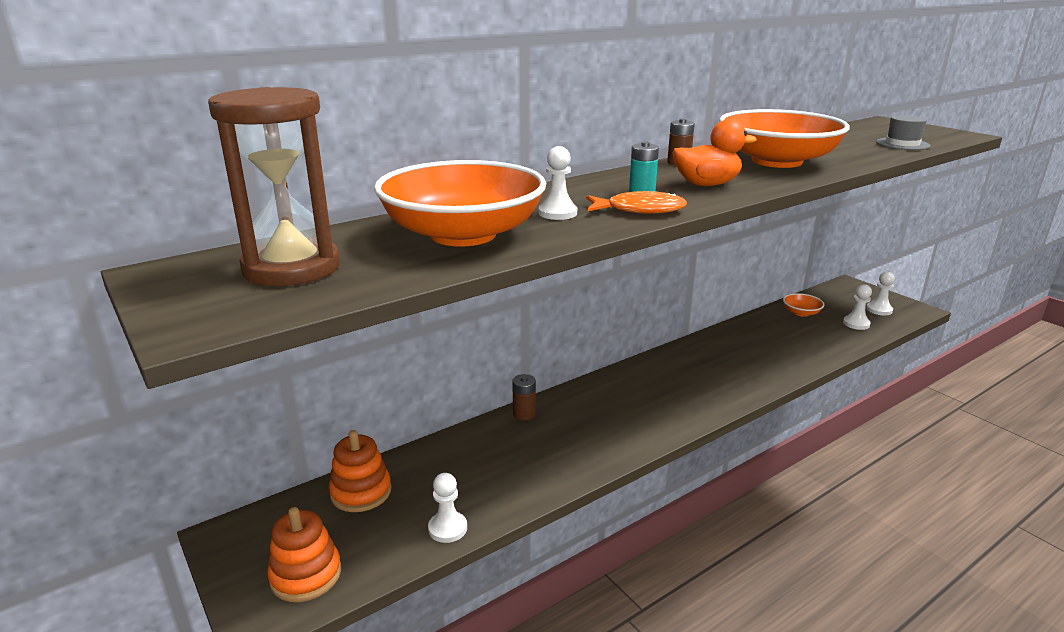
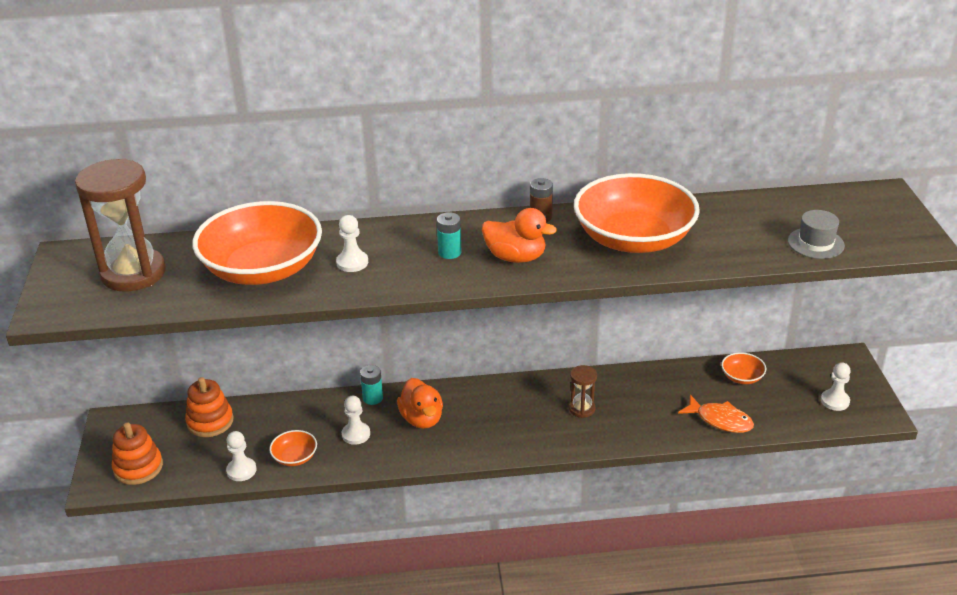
camera: 30 degrees right, 10 degrees up
(497, 493) = (295, 457): none -> orange bowl
(524, 414) = (373, 398): brown battery -> turquoise battery
(591, 416) = (422, 419): none -> orange duck
(640, 210) = (415, 277): orange fish -> orange fish (720, 420)
(718, 366) = (582, 409): none -> brown hourglass
(856, 324) = (783, 409): white pawn -> white pawn (356, 434)

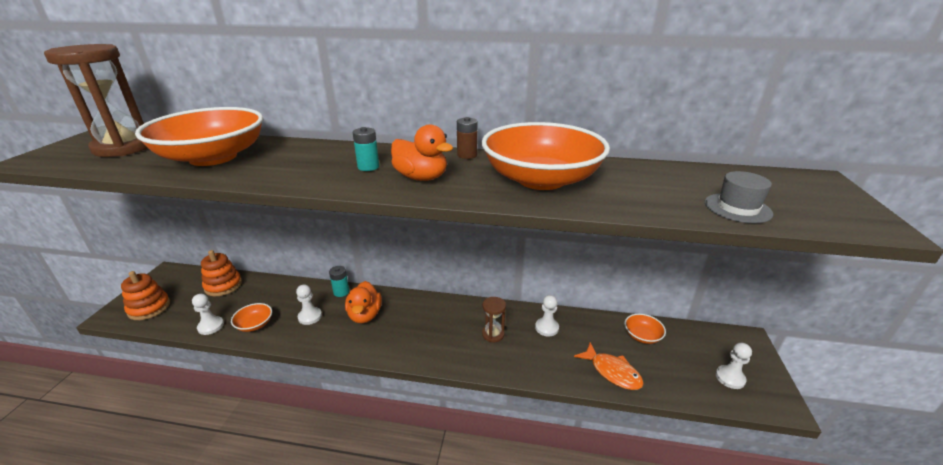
camera: 15 degrees right, 5 degrees down
(352, 262) = (284, 162): white pawn -> white pawn (546, 328)

